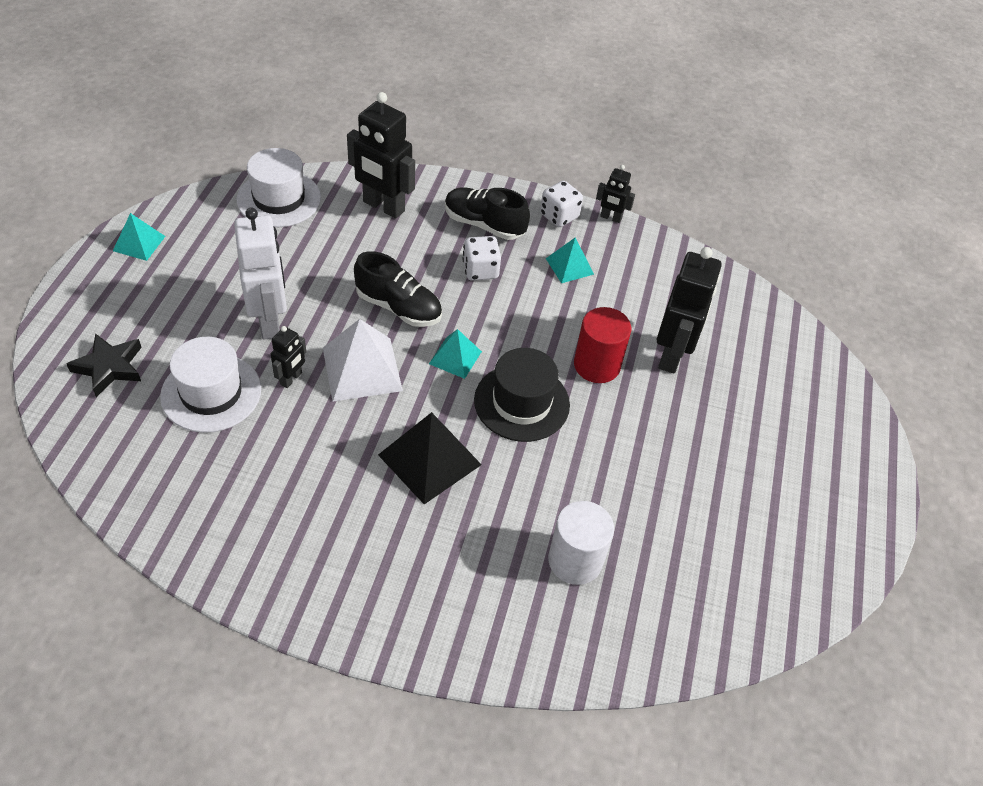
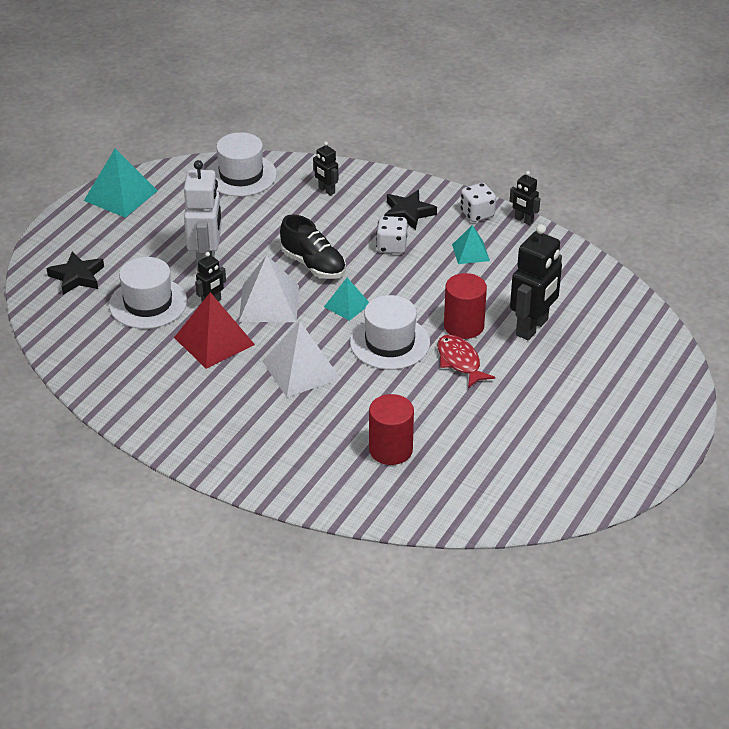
camera: 20 degrees right, 10 degrees down
(139, 243) = (121, 195): turquoise pyramid -> turquoise pyramid, size x1.71
(310, 435) = (214, 341): none -> red pyramid
(383, 207) = (326, 190): black robot -> black robot, size x0.50
(430, 459) = (301, 369): black pyramid -> white pyramid
(484, 224) = (408, 213): black shoe -> black star
(521, 402) = (390, 343): black hat -> white hat
(575, 560) = (390, 450): white cylinder -> red cylinder
(610, 415) = (460, 362): none -> red fish

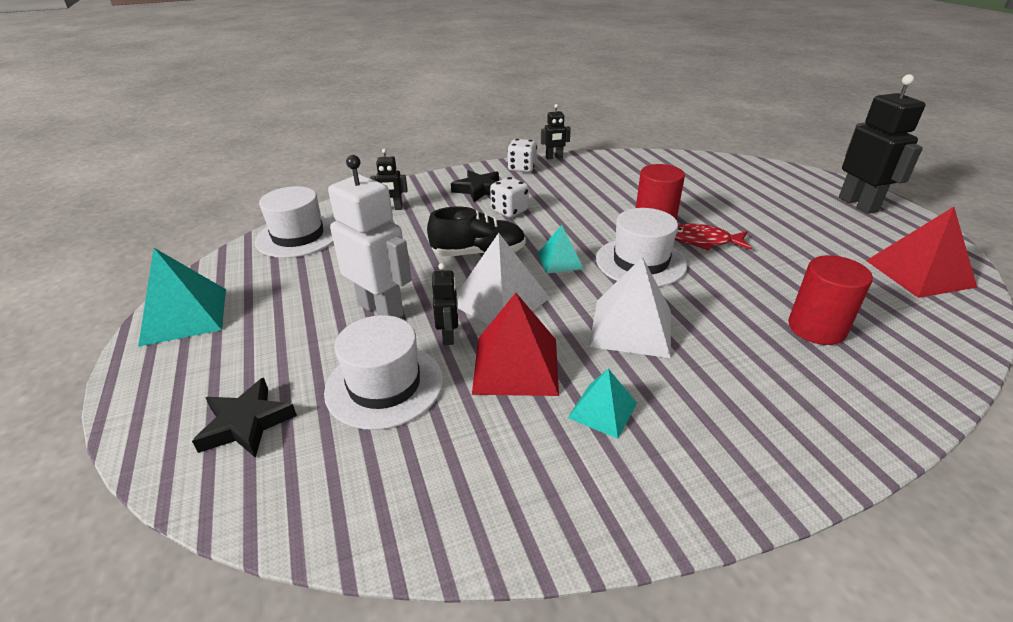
camera: 50 degrees left, 5 degrees down
(470, 252) = (563, 186): turquoise pyramid -> turquoise pyramid (602, 410)
(532, 327) = (687, 198): black robot -> black robot (858, 204)
(537, 486) = (919, 273): none -> red pyramid

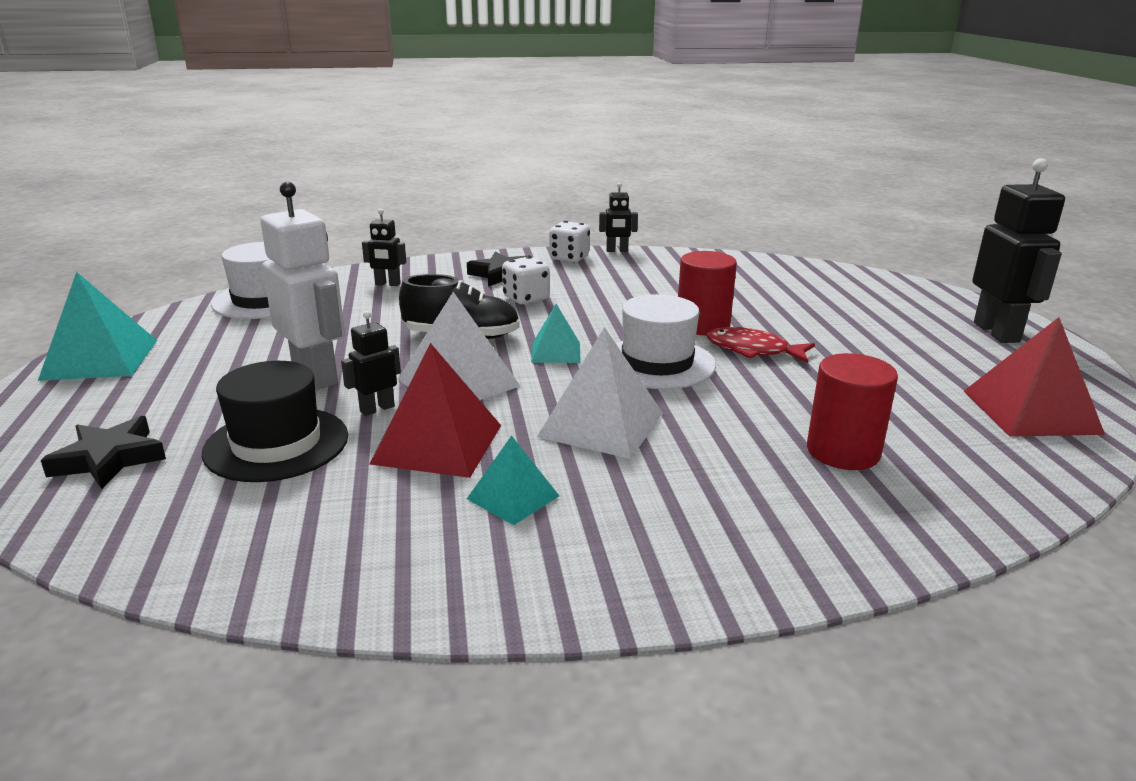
camera: 10 degrees right, 10 degrees down
(384, 385) = (276, 444): white hat -> black hat
(449, 336) = (377, 409): black robot -> black robot turned 135 degrees counterclockwise

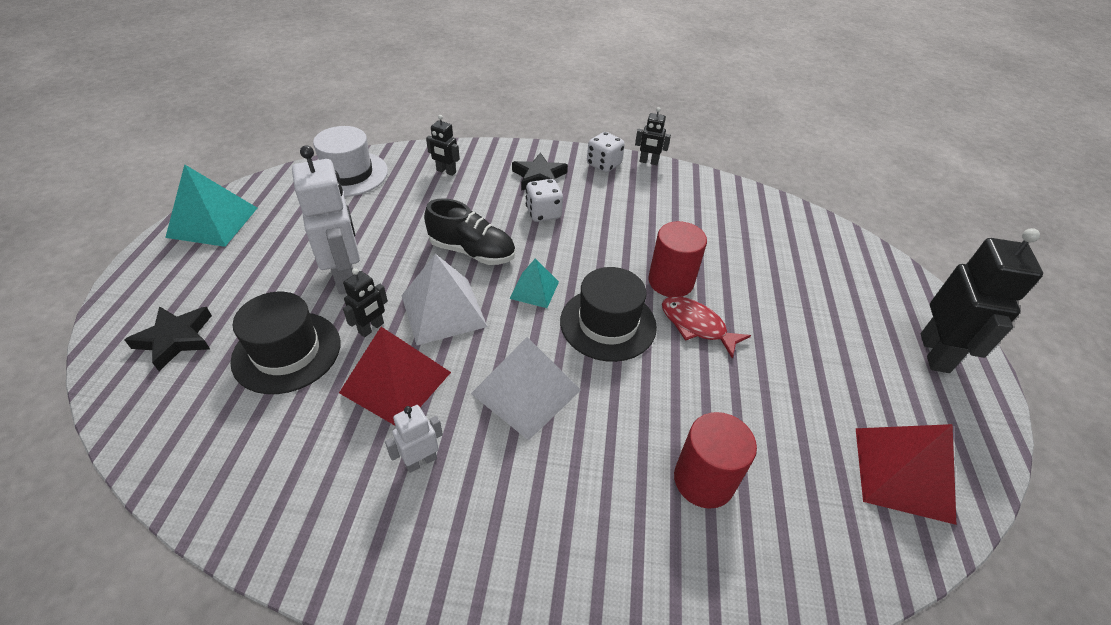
camera: 15 degrees right, 20 degrees up
(377, 409) = (371, 328): black robot -> black robot turned 150 degrees clockwise
(513, 497) = (421, 461): turquoise pyramid -> white robot
(657, 363) = (608, 324): white hat -> black hat

